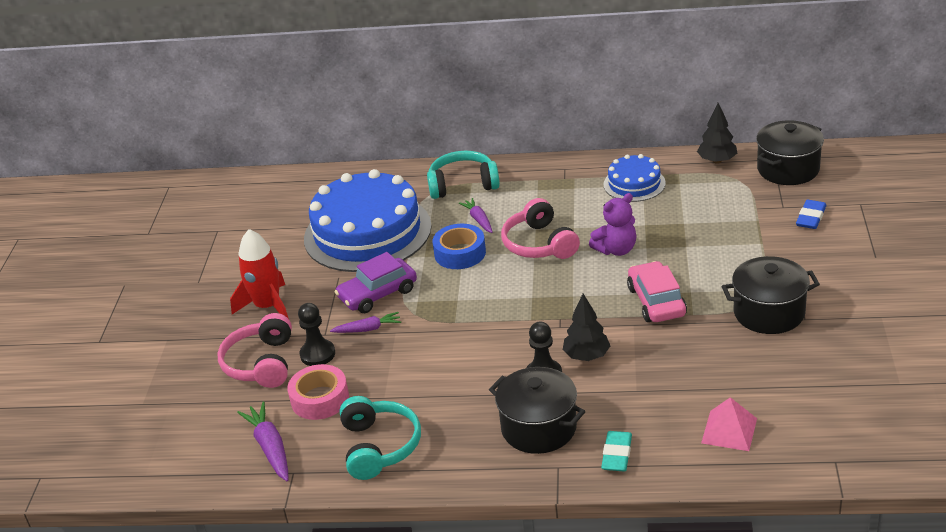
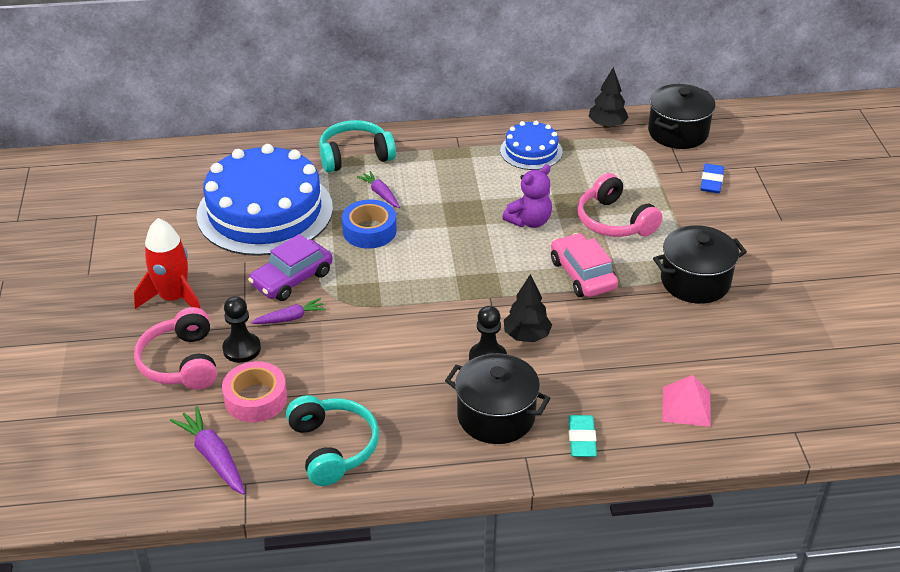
camera: 15 degrees left, 5 degrees up
(539, 244) = (449, 218): pink headphones -> pink headphones (614, 221)

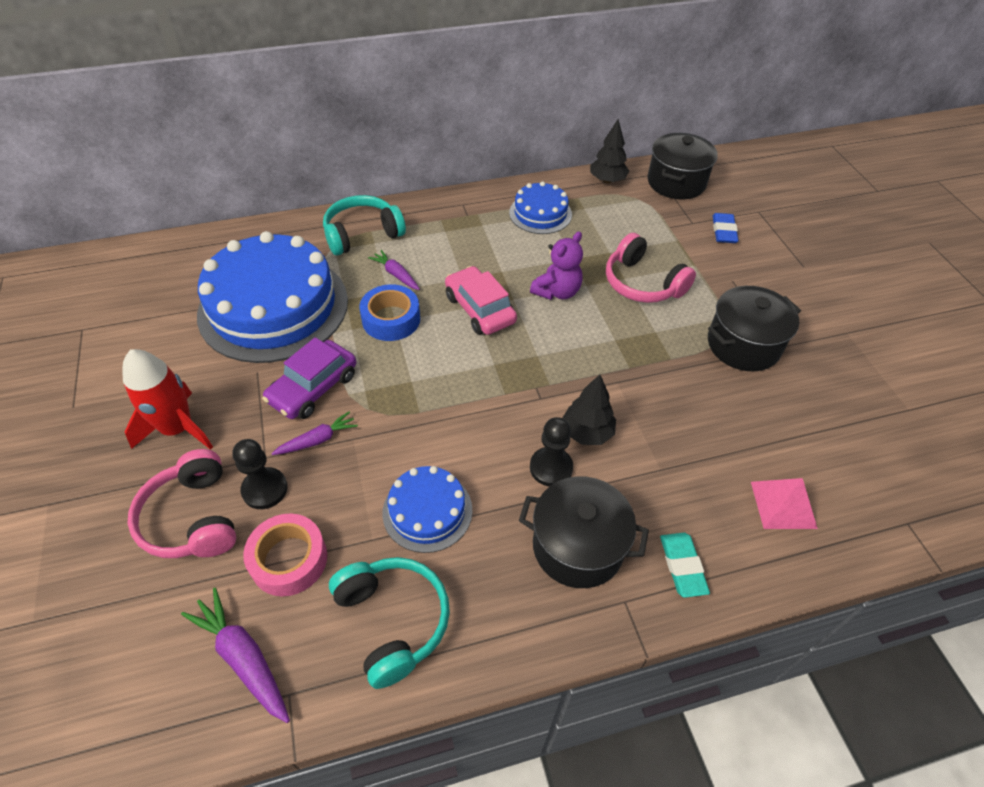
camera: 10 degrees left, 10 degrees up
(374, 378) = (427, 511): none -> blue cake
(582, 274) = (627, 349): pink car -> pink car (479, 309)

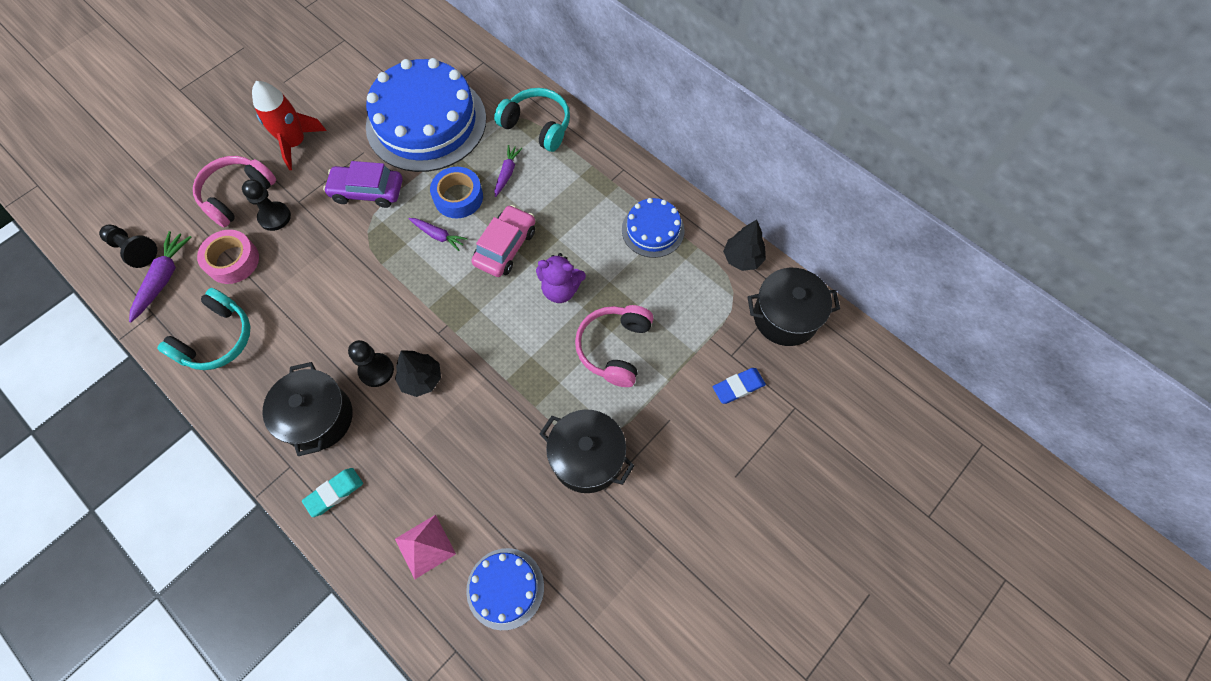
camera: 60 degrees right, 15 degrees up
(159, 684) = (134, 250): none -> black pawn
(317, 440) = (326, 220): purple carrot -> purple carrot (438, 236)
(427, 511) = (303, 314): blue cake -> blue cake (505, 588)

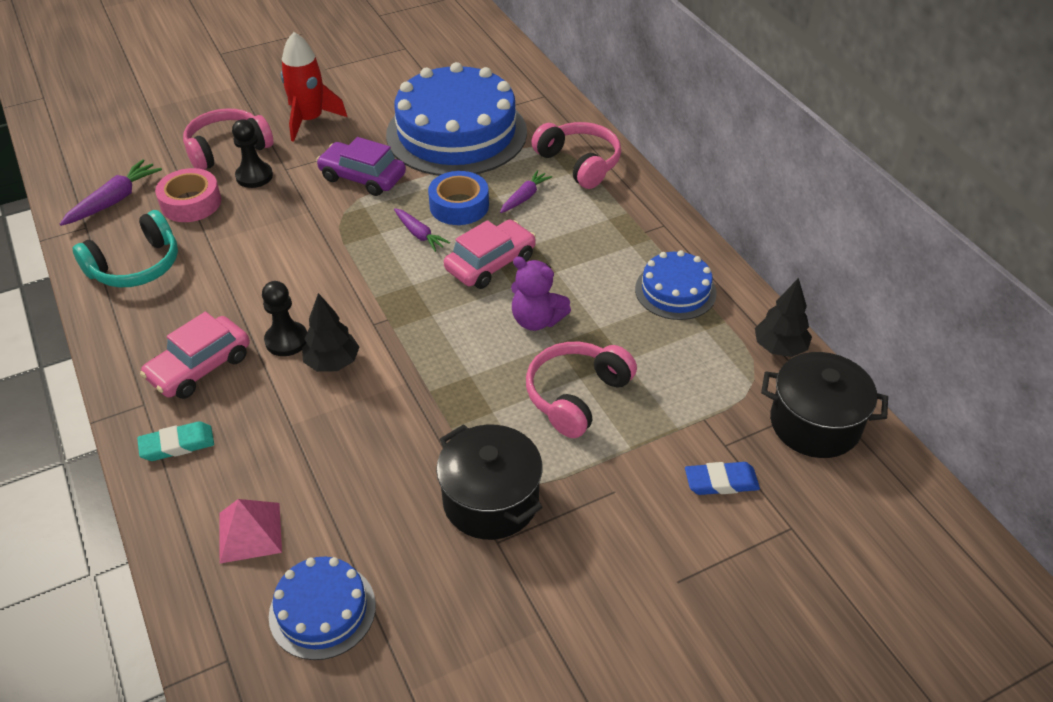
camera: 20 degrees right, 20 degrees down
(134, 250) = (100, 170): black pawn -> none
(318, 418) = (200, 367): black pot -> pink car
(537, 126) = (579, 163): turquoise headphones -> pink headphones

